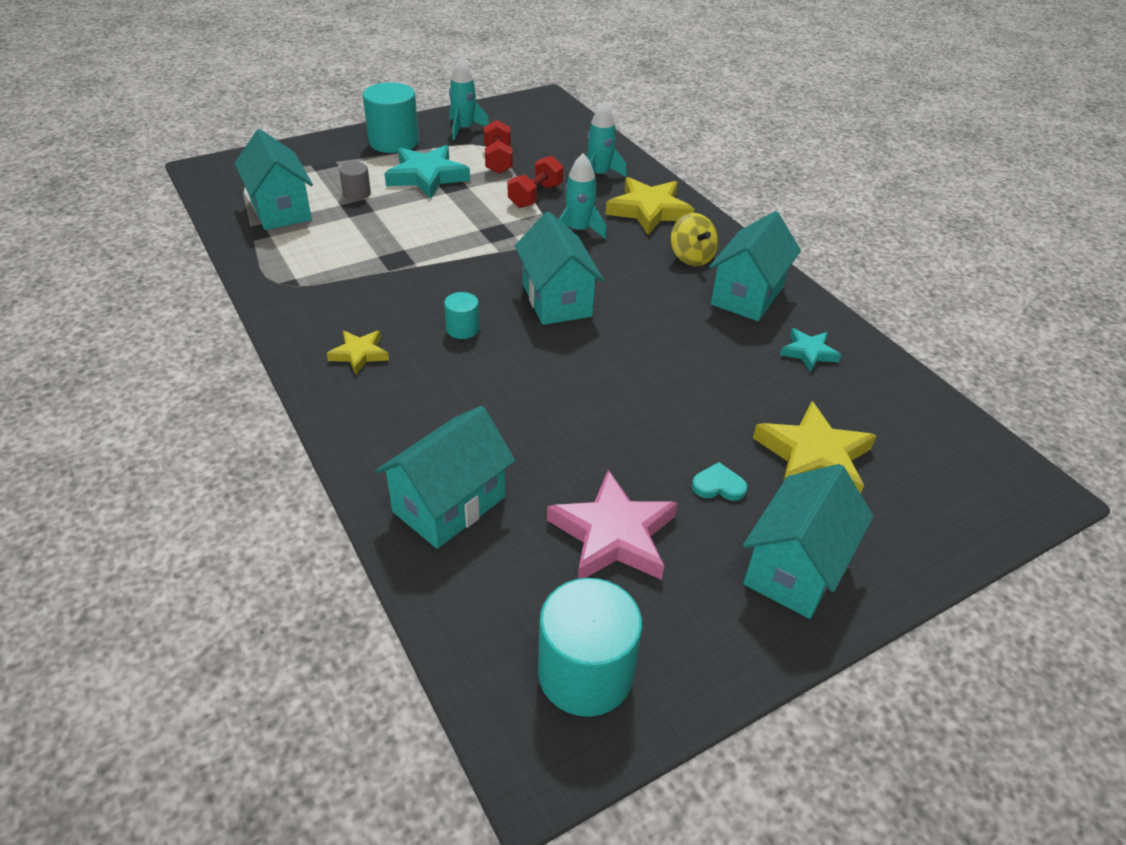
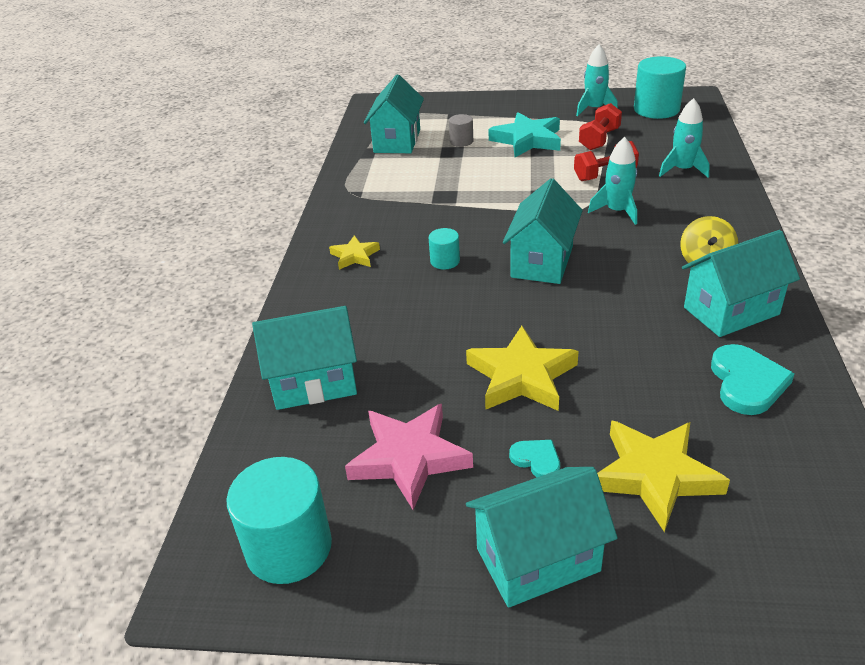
camera: 40 degrees right, 5 degrees down
(394, 142) = (526, 109): turquoise cylinder -> turquoise cylinder (656, 109)
(649, 210) = (702, 211): yellow star -> yellow star (521, 376)
(808, 352) = (747, 382): turquoise star -> turquoise heart

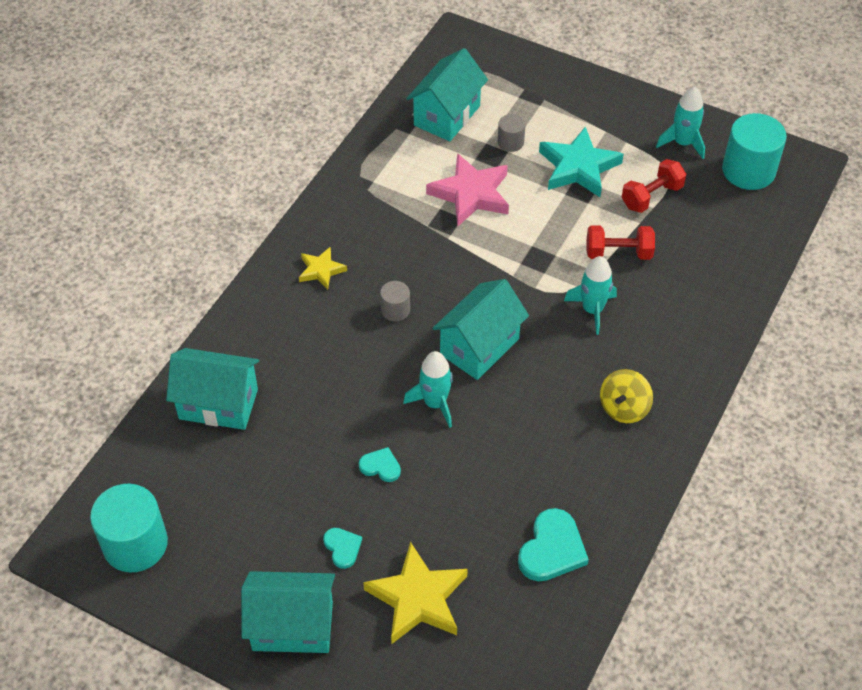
camera: 20 degrees right, 15 degrees up
(409, 458) = (253, 506): pink star -> pink star (471, 194)
(445, 261) = (395, 310): turquoise cylinder -> grey cylinder
(521, 376) = (380, 466): yellow star -> turquoise heart
(682, 170) = (700, 278): turquoise rocket -> turquoise rocket (435, 403)
(731, 311) = (600, 472): turquoise house -> none

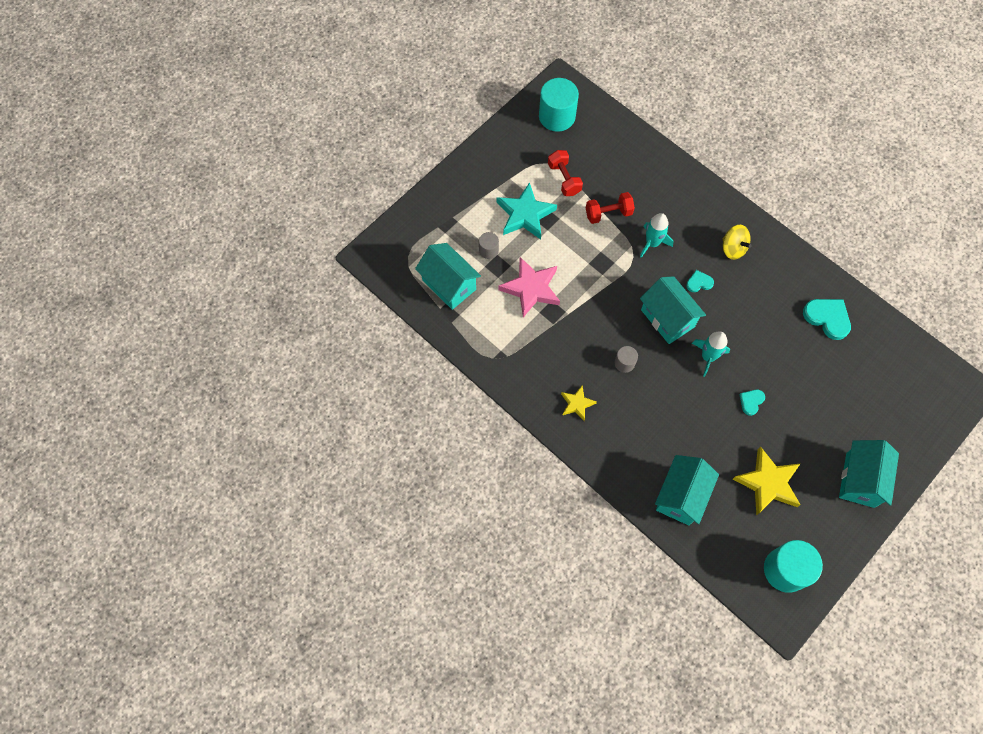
camera: 75 degrees left, 15 degrees up
(342, 548) = (808, 438): turquoise heart -> turquoise heart (699, 282)
(418, 598) = (850, 402): yellow star -> yellow star (768, 483)
(618, 253) = (608, 213): red dumbbell -> red dumbbell turned 60 degrees clockwise
(682, 143) = (521, 145): turquoise rocket -> none

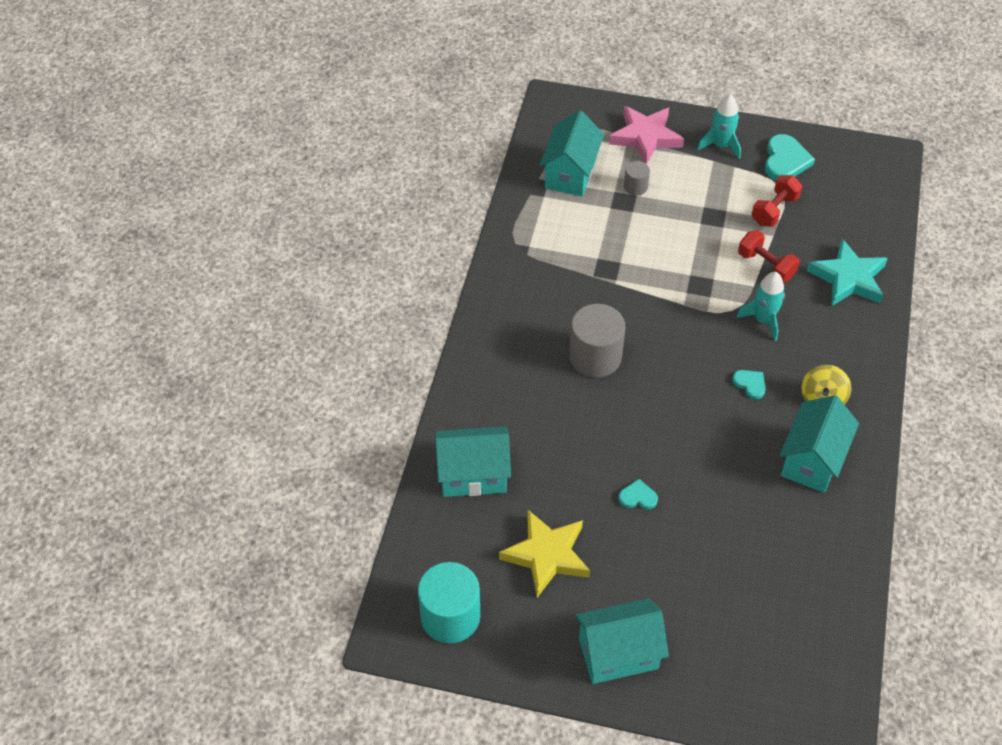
camera: 60 degrees right, 15 degrees down
(525, 214) = (702, 197): turquoise star -> turquoise star (848, 278)
(531, 288) = (619, 240): pink star -> pink star (645, 137)
(557, 116) = (846, 171): turquoise cylinder -> none
(577, 404) = (515, 335): yellow star -> none
(624, 363) = (595, 357): grey cylinder -> grey cylinder, size x1.98
(667, 318) = (680, 373): turquoise house -> turquoise house (812, 460)
(708, 357) = (662, 431): turquoise rocket -> turquoise rocket (721, 145)
(827, 318) = (810, 533): turquoise heart -> turquoise heart (785, 160)

